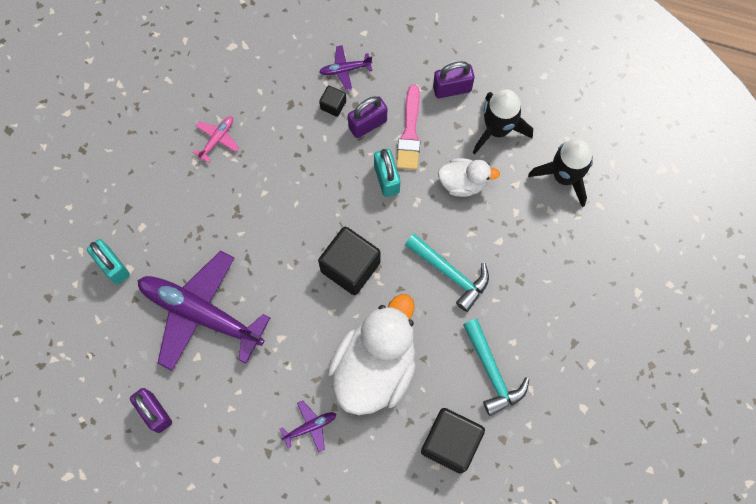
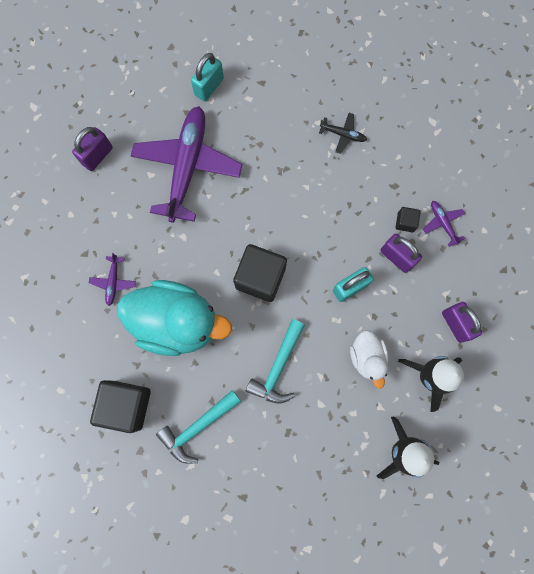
camera: 75 degrees right, 5 degrees up
(217, 139) = (343, 134): pink plane -> black plane
(310, 427) = (113, 282): purple plane -> purple plane turned 45 degrees clockwise
(374, 367) = (177, 322): white duck -> turquoise duck
(410, 133) = (400, 297): pink brush -> none

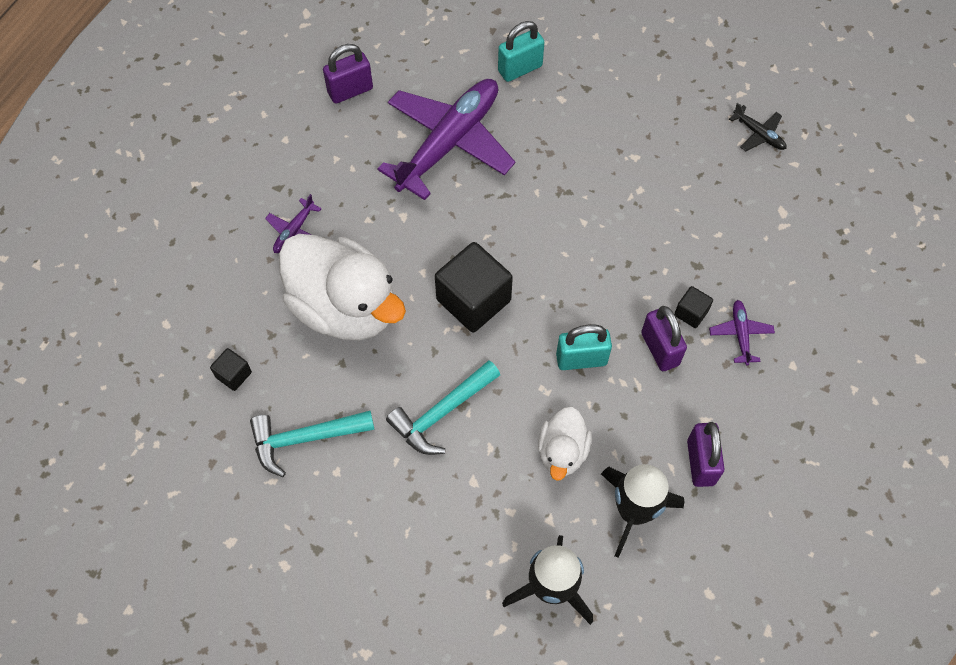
camera: 25 degrees right, 15 degrees down
(126, 405) = (233, 375): black cube -> black cube, size x0.47
(177, 322) = (345, 307): turquoise duck -> white duck
(343, 134) = (659, 182): black plane -> black plane (758, 134)

